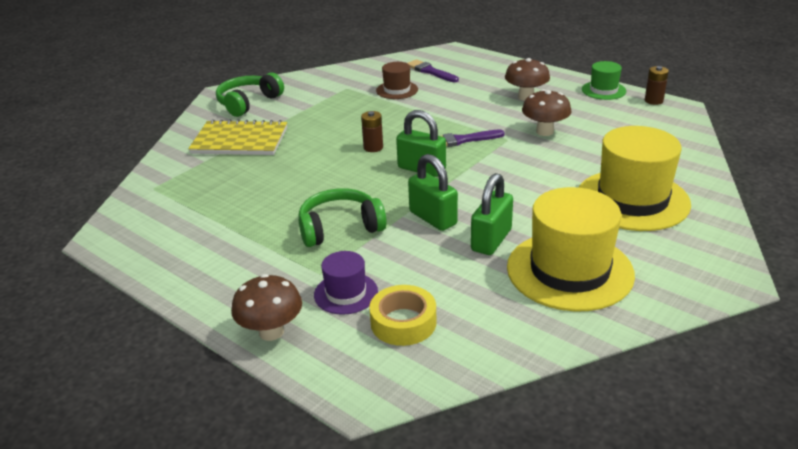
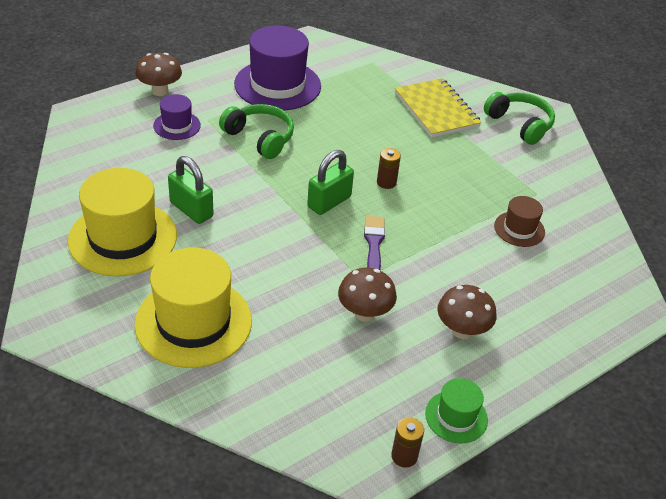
camera: 100 degrees right, 10 degrees up
(223, 240) = (277, 85): none -> purple hat
(240, 141) = (436, 110): yellow notebook -> yellow notebook turned 45 degrees counterclockwise
(340, 228) = (260, 138): green headphones -> green headphones turned 45 degrees counterclockwise
(403, 322) = (128, 142): yellow tape -> none
(430, 71) = (568, 270): purple brush -> none
(433, 218) = (243, 187): green padlock -> none

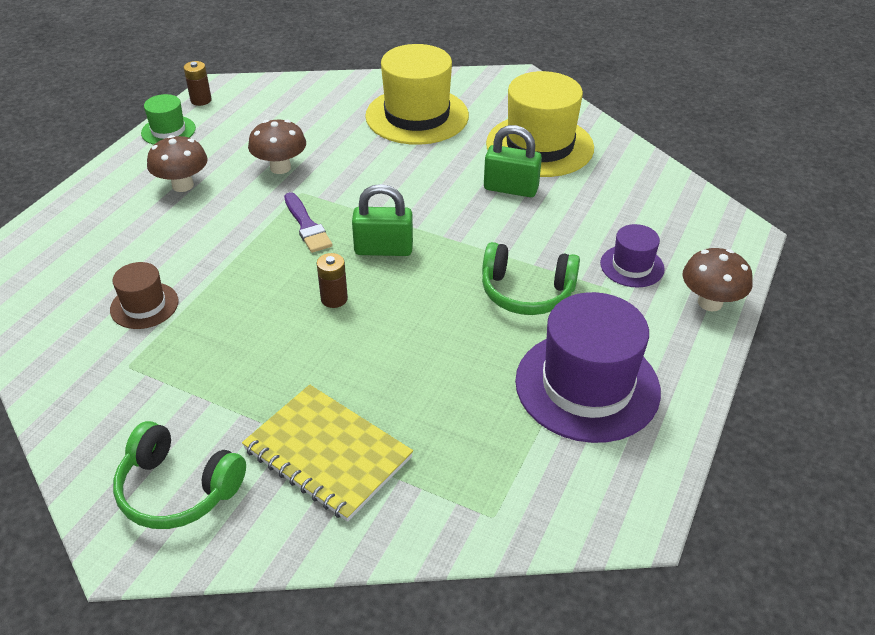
camera: 155 degrees right, 0 degrees up
(329, 202) = (383, 249): green padlock -> green padlock turned 75 degrees clockwise

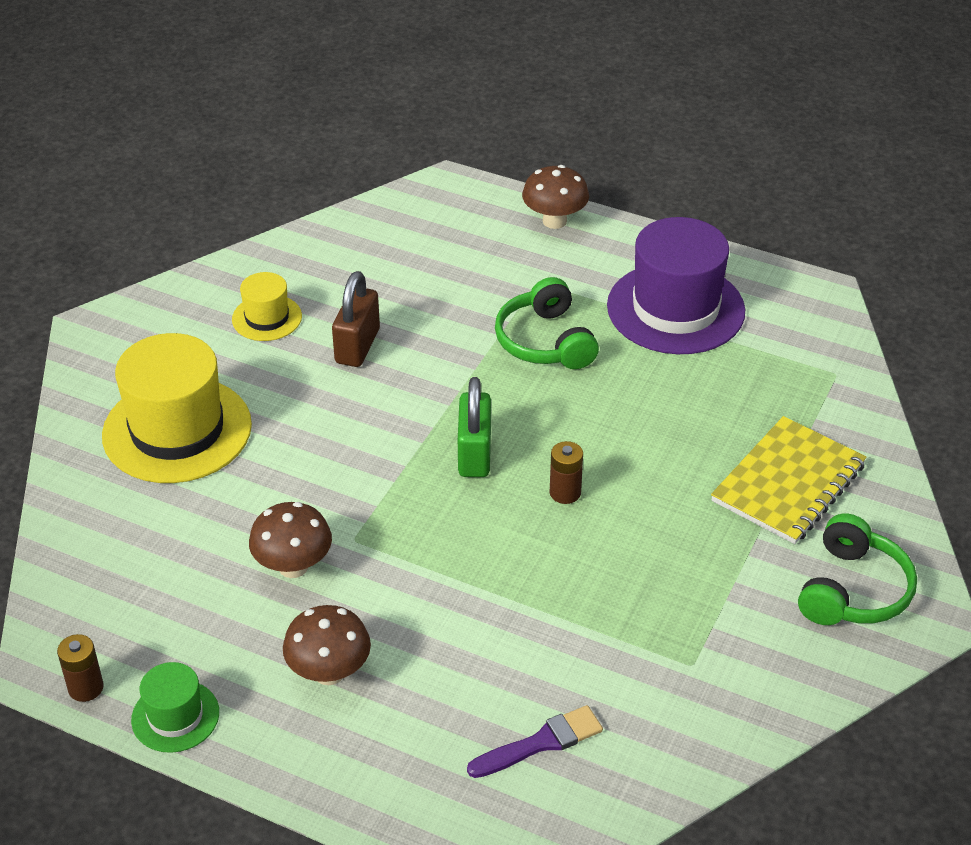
camera: 90 degrees left, 0 degrees up
(144, 305) = (588, 669): brown hat -> none
(307, 226) = (428, 527): purple brush -> purple brush (541, 743)
(511, 188) = (357, 346): green padlock -> brown padlock
(526, 292) = (545, 341): green headphones -> green headphones turned 150 degrees clockwise
(539, 146) = (267, 318): yellow hat -> yellow hat, size x0.50
(632, 266) = (500, 265): purple hat -> none

